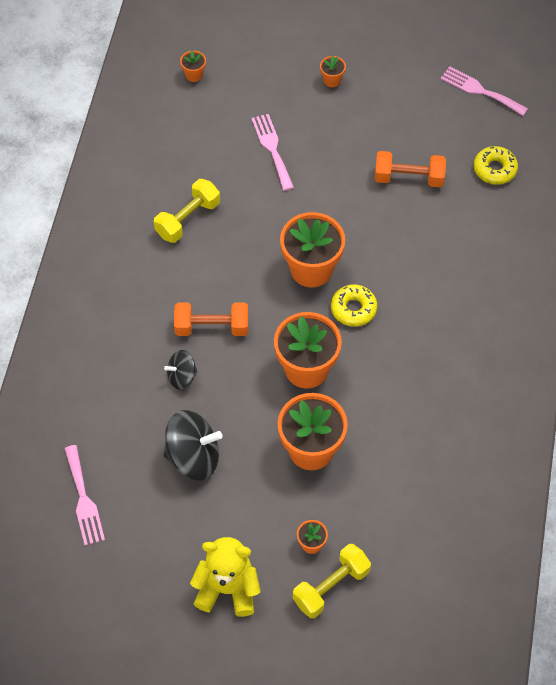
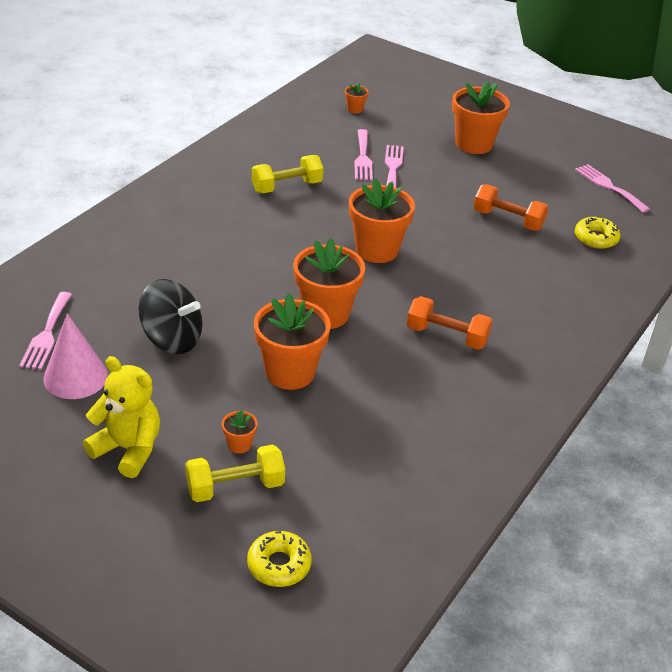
camera: 20 degrees right, 20 degrees down
(138, 535) = (75, 377): none -> pink cone
(182, 376) = (204, 281): black spinning top -> none
(212, 327) = (257, 258): orange dumbbell -> orange dumbbell (447, 336)
(237, 146) = (363, 158): none -> pink fork
(332, 80) = (473, 144): orange flower pot -> orange flower pot, size x2.28
(353, 309) = (399, 288): yellow donut -> yellow donut (279, 565)

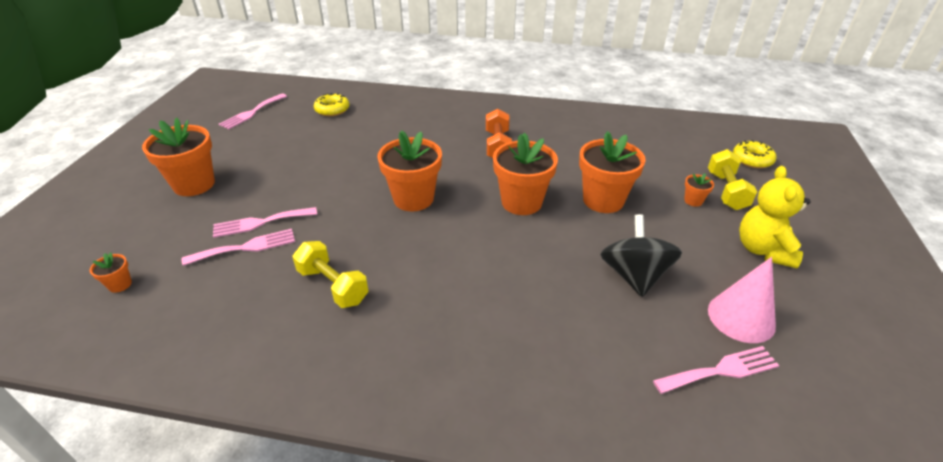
camera: 110 degrees left, 0 degrees up
(235, 487) = (726, 191): yellow dumbbell -> yellow dumbbell turned 45 degrees clockwise
(508, 220) = (327, 146): orange dumbbell -> none

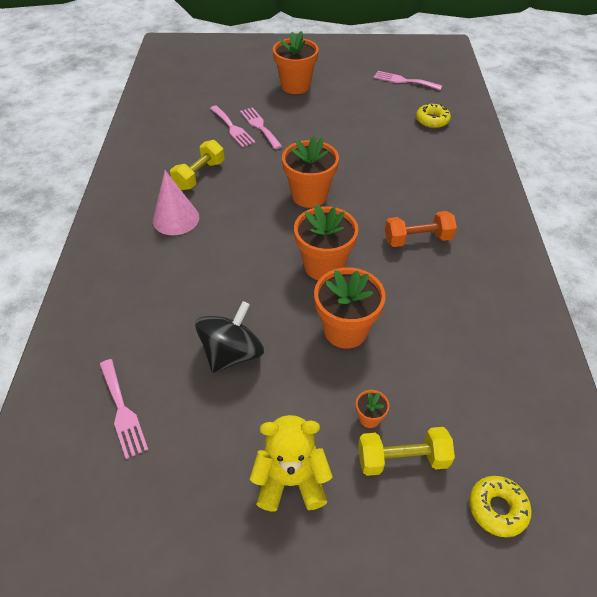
camera: 80 degrees right, 10 degrees up
(120, 284) = (192, 93): orange flower pot -> none
(634, 276) = (232, 353): black spinning top -> black spinning top turned 45 degrees counterclockwise
(741, 317) = (184, 438): pink cone -> pink cone (176, 219)

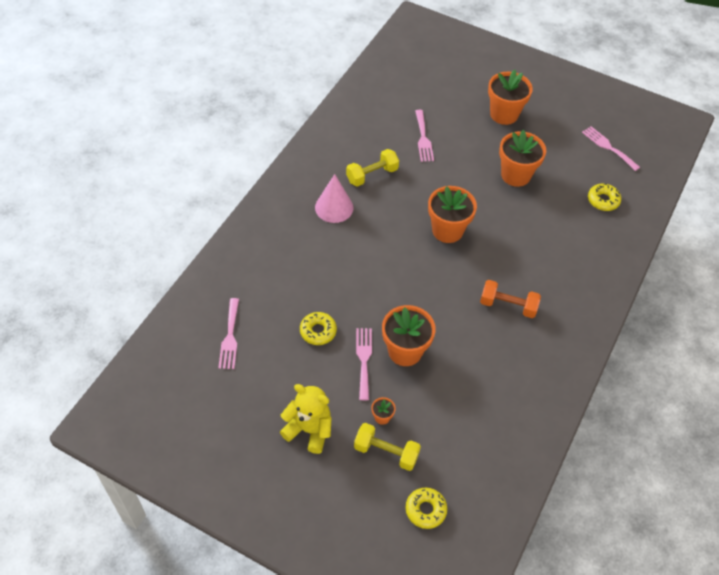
camera: 25 degrees right, 5 degrees up
(232, 353) = (318, 331): black spinning top -> yellow donut
(260, 126) = (447, 146): pink fork -> pink fork (364, 359)
(324, 266) = (421, 295): orange flower pot -> orange flower pot (515, 175)

